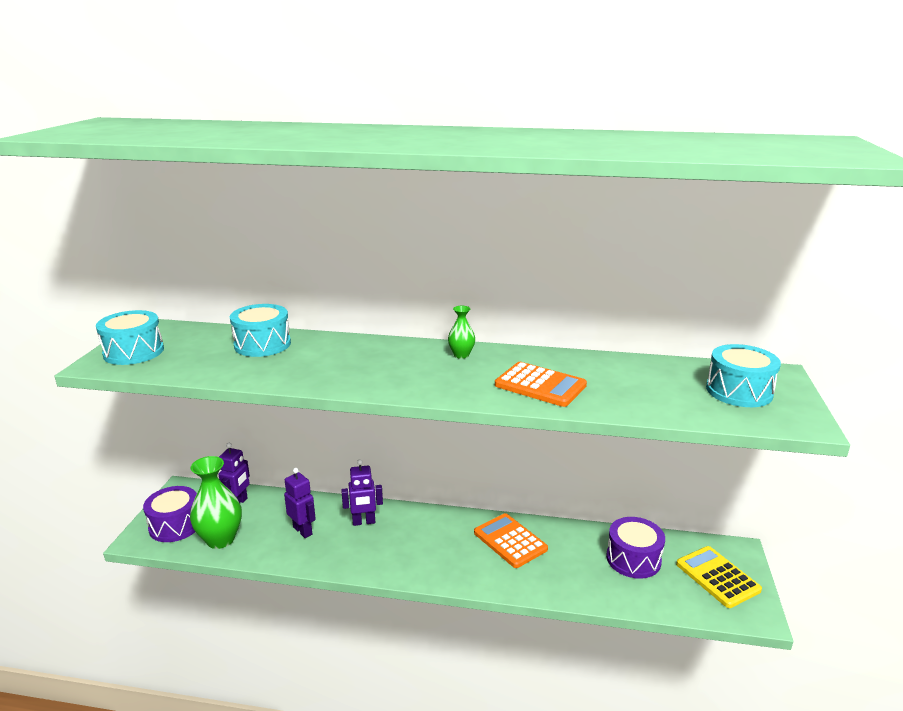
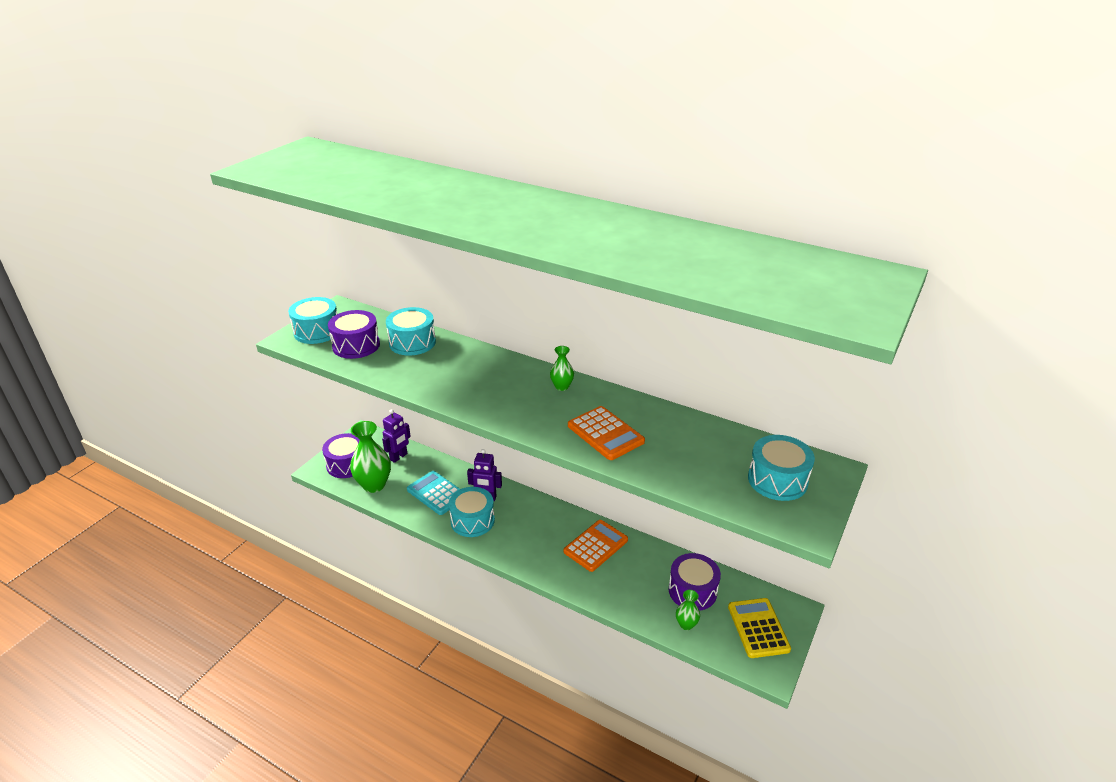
camera: 20 degrees right, 10 degrees up
(193, 357) = (356, 345): none -> purple drum
(303, 531) = (436, 493): purple robot -> turquoise calculator
(360, 549) = (472, 521): none -> turquoise drum
(510, 541) = (595, 546): orange calculator -> orange calculator turned 60 degrees clockwise
(648, 593) = (686, 624): none -> green vase

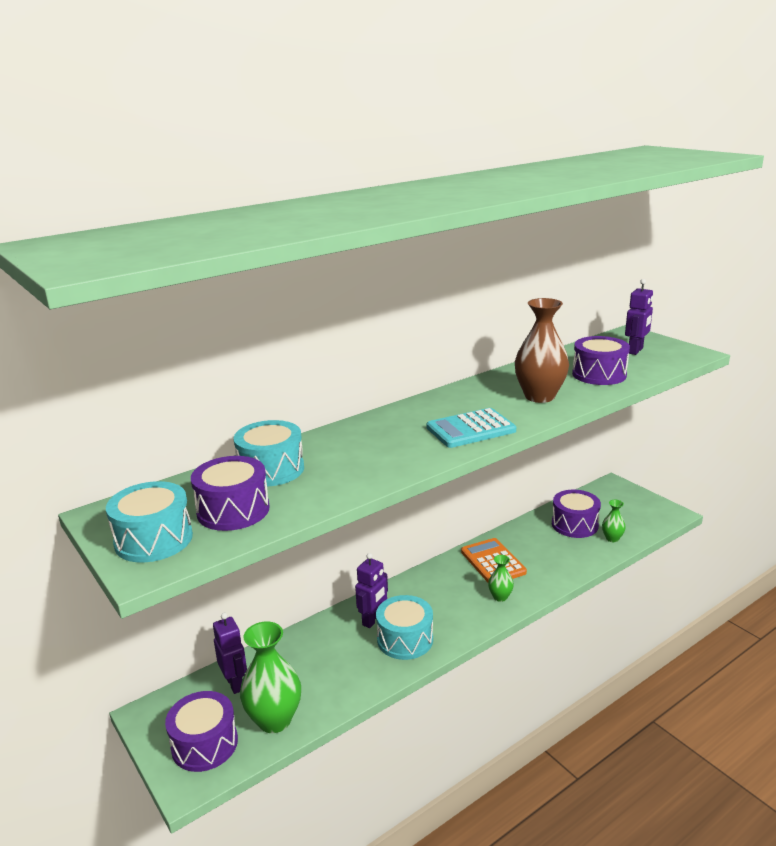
camera: 65 degrees left, 10 degrees down
(436, 493) = (336, 660): turquoise calculator -> turquoise calculator (471, 429)
(561, 386) = (446, 402): green vase -> green vase (500, 597)
(605, 434) = (539, 396): orange calculator -> brown vase
(686, 462) = (599, 374): none -> purple drum
(758, 628) = (627, 506): yellow calculator -> none
(777, 480) = (635, 351): turquoise drum -> purple robot

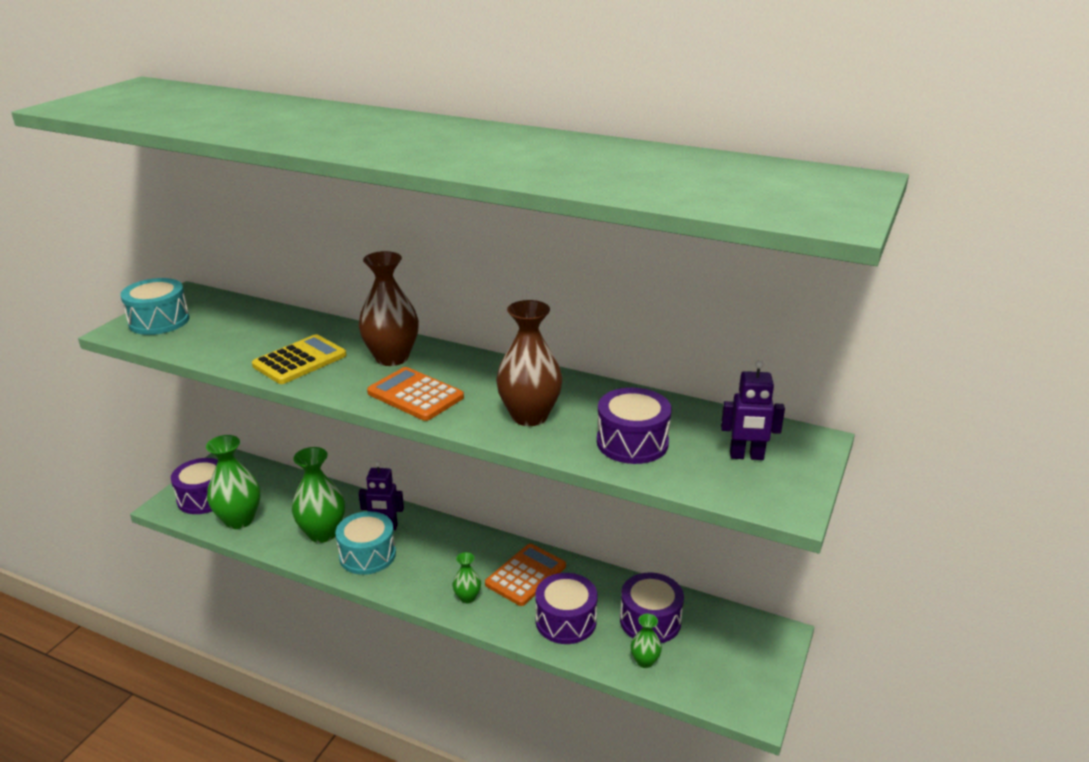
camera: 60 degrees right, 5 degrees up
(233, 510) = (209, 334): purple drum -> purple drum (566, 621)
(235, 683) = (271, 485): purple robot -> none
(271, 469) = (282, 328): turquoise drum -> none
(349, 662) = (322, 533): none -> green vase
(353, 469) = (300, 360): none -> yellow calculator
(395, 429) = (392, 358): none -> brown vase
(471, 429) = (415, 395): turquoise calculator -> orange calculator

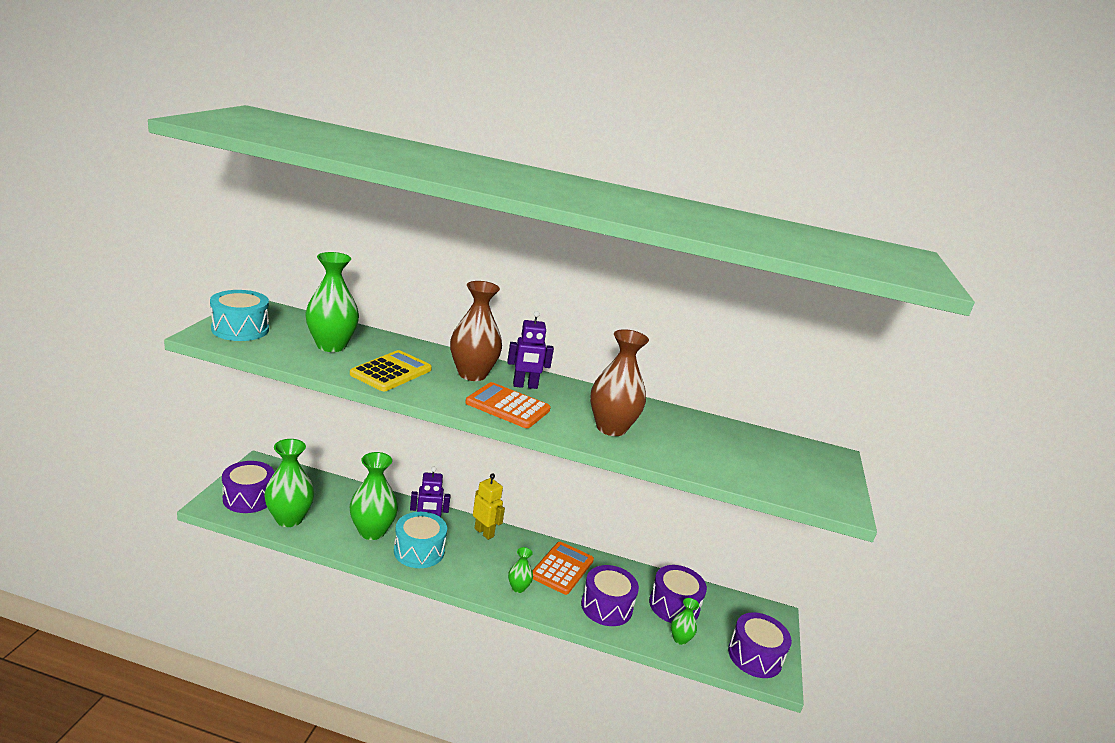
camera: 15 degrees left, 5 degrees down
(247, 333) = (331, 346): none -> green vase
(447, 533) = (484, 532): none -> yellow robot
(632, 442) = (702, 452): purple drum -> purple drum (755, 656)
(746, 456) = (792, 466): purple robot -> purple robot (525, 386)

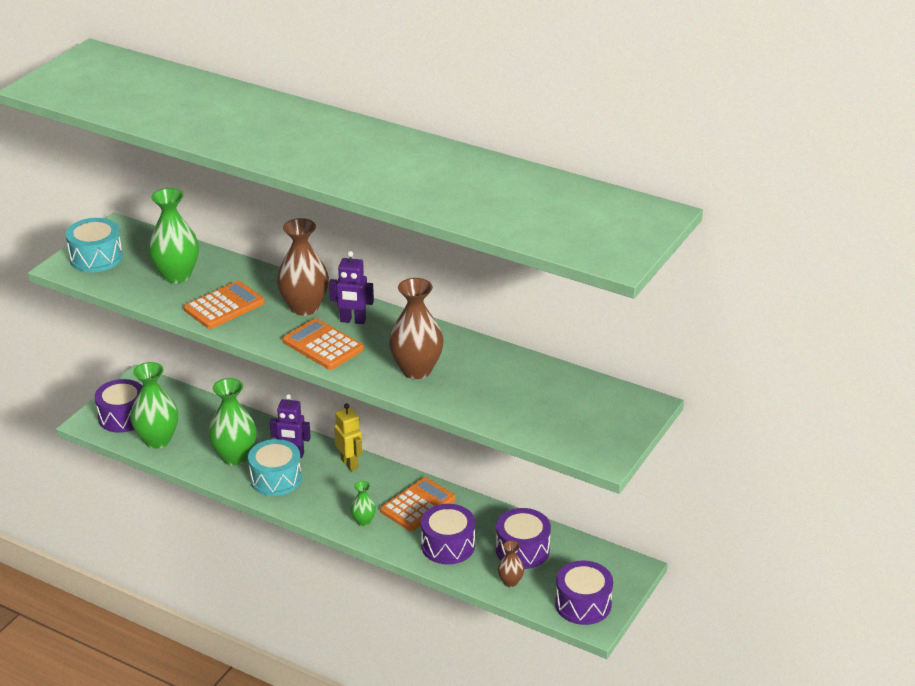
camera: 20 degrees right, 10 degrees up
(391, 372) = (224, 306): yellow calculator -> orange calculator
(680, 639) = (510, 582): green vase -> brown vase

